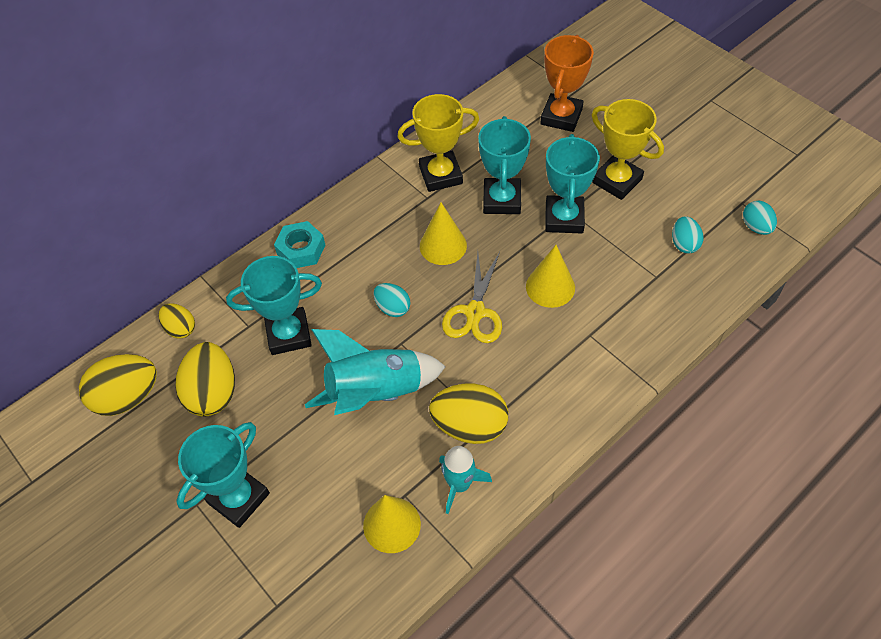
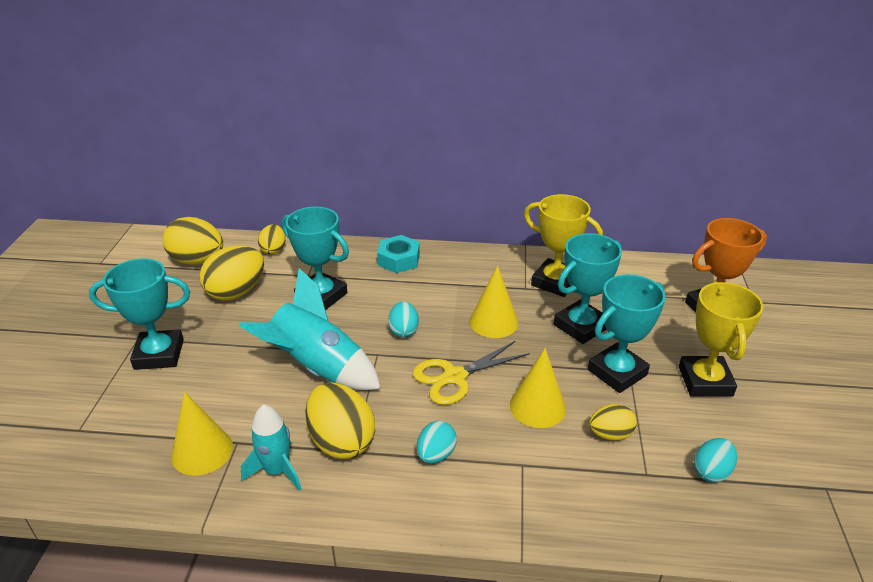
camera: 45 degrees right, 20 degrees down
(610, 268) = (610, 434): none -> yellow egg
(756, 227) = (817, 519): turquoise egg -> turquoise egg (436, 454)

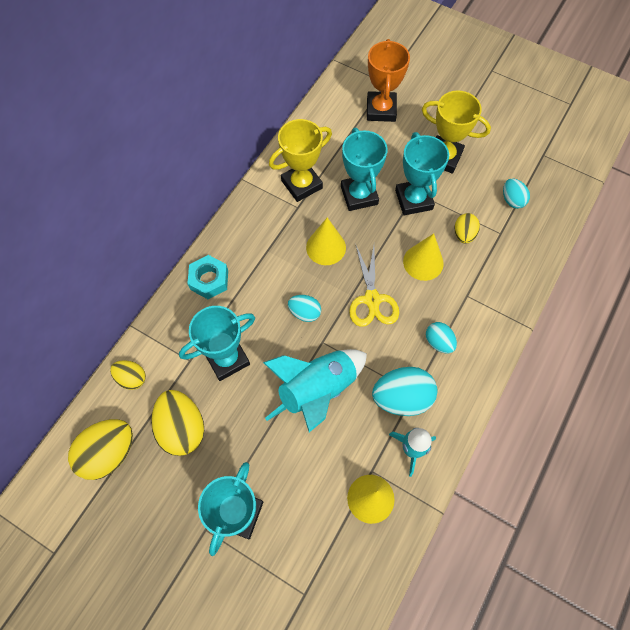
camera: 65 degrees left, 30 degrees up
(341, 441) = (402, 398): yellow egg -> turquoise egg

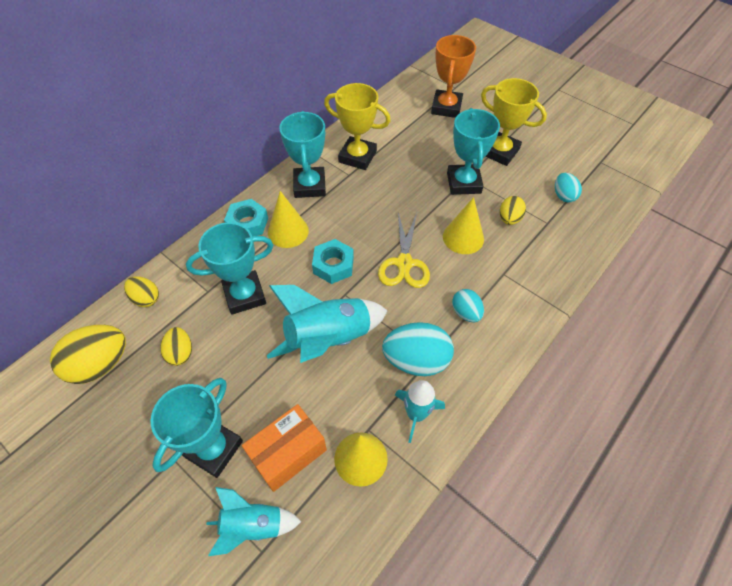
camera: 10 degrees right, 10 degrees down
(182, 428) = (180, 353): yellow egg -> yellow egg, size x0.57
(291, 574) = (253, 526): none -> turquoise rocket
(301, 184) = (357, 157): yellow trophy -> yellow trophy turned 45 degrees clockwise
(304, 313) = (333, 265): turquoise egg -> turquoise nut
(306, 505) = (288, 453): none -> orange box
(326, 247) = (368, 211): yellow cone -> yellow cone (288, 231)
(359, 195) = (410, 172): turquoise trophy -> turquoise trophy (309, 186)

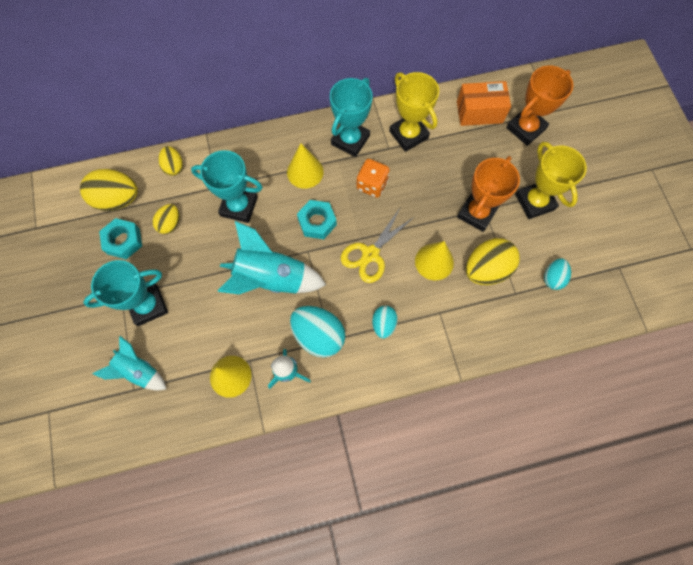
camera: 35 degrees right, 15 degrees up
(247, 223) = (281, 147): turquoise nut -> turquoise nut (123, 241)
(288, 453) = (189, 340): orange box -> orange box (479, 112)
(358, 209) = (372, 185): none -> orange dice
(463, 183) = (476, 213): turquoise trophy -> orange trophy
(509, 219) = (486, 269): yellow egg -> yellow egg, size x1.75

